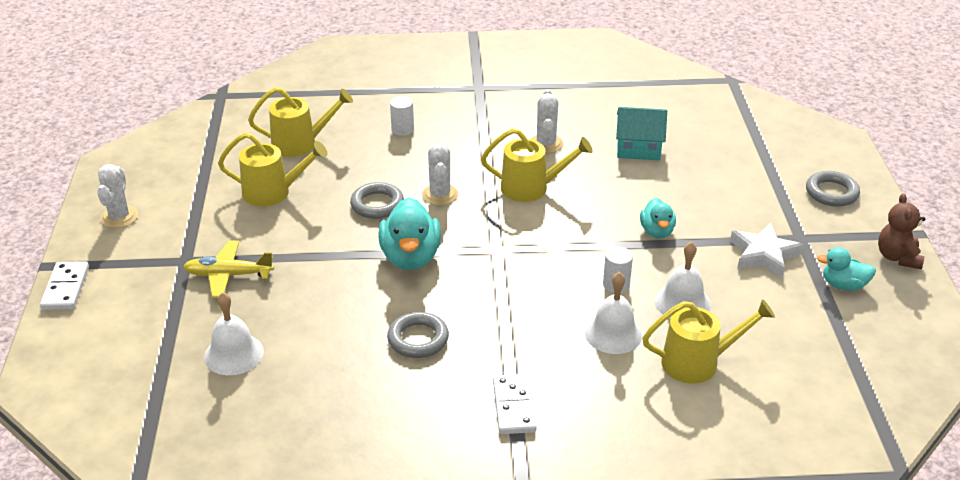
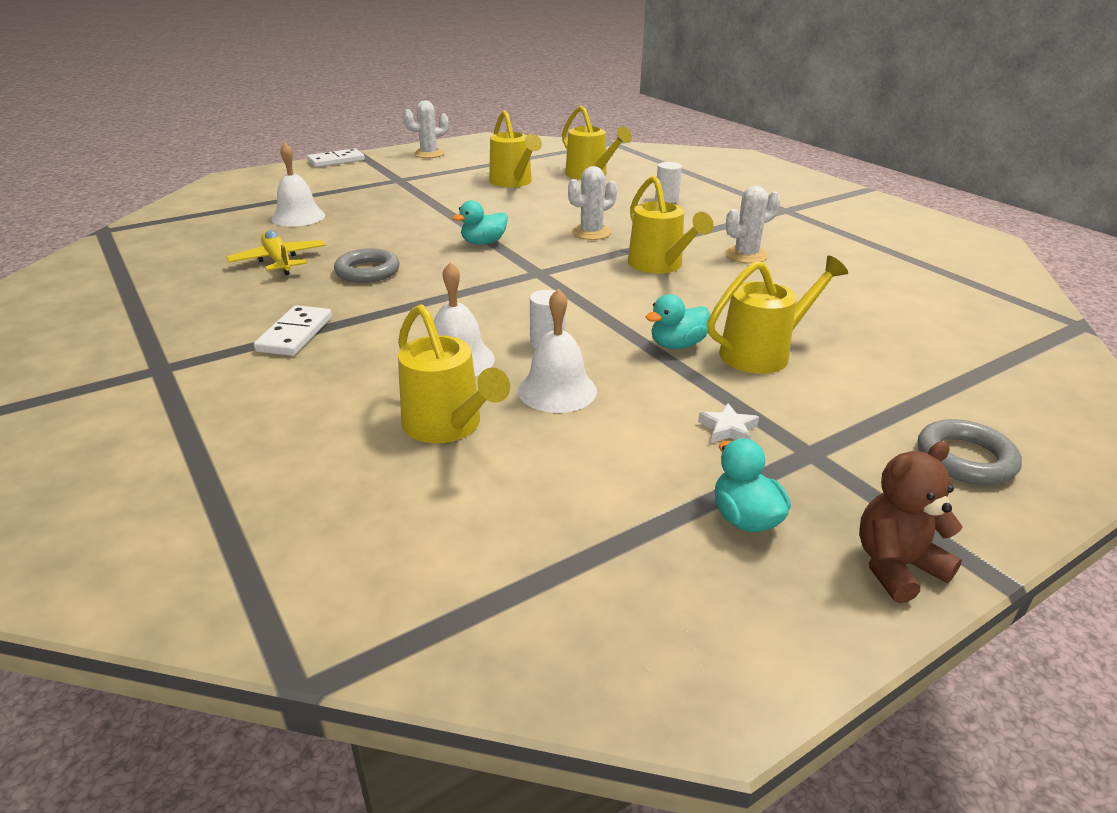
camera: 60 degrees right, 5 degrees down
(228, 275) = (393, 194): yellow plane -> yellow plane (279, 261)
(377, 204) = (544, 215): grey ring -> none
(410, 257) = (483, 243): turquoise duck -> turquoise duck, size x0.58
(514, 406) = (295, 334): white domino -> white domino turned 45 degrees counterclockwise
(638, 149) = (821, 301): turquoise house -> none
(689, 203) = (763, 353): none -> yellow watering can
(763, 255) = (728, 429): white star -> white star, size x0.52

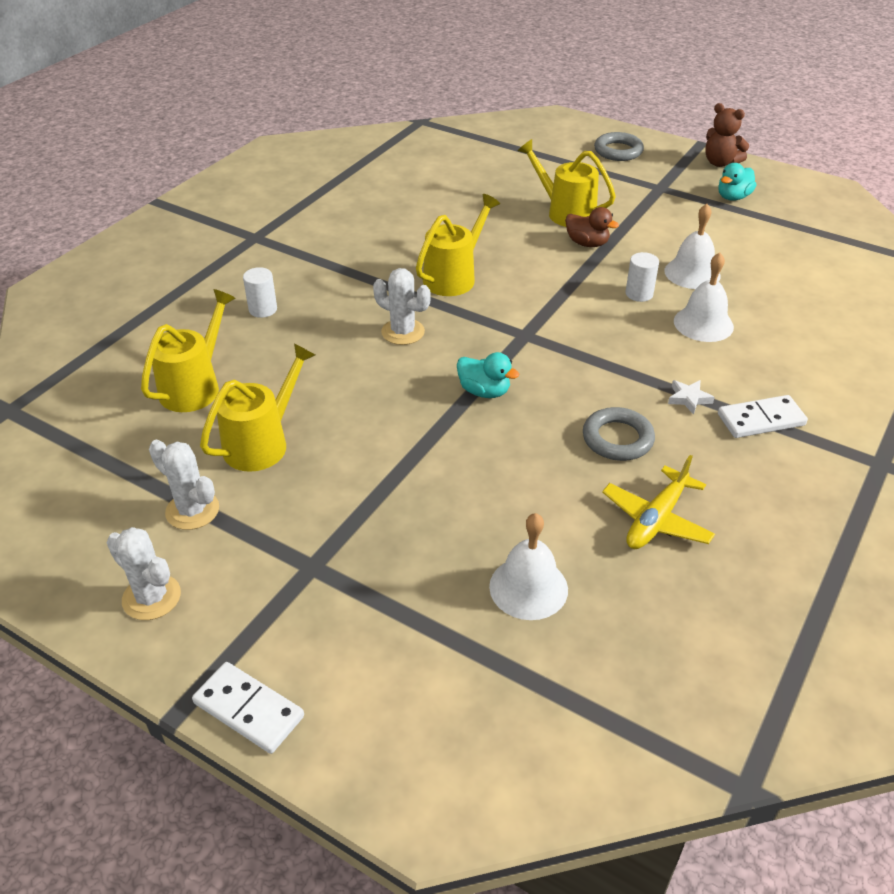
camera: 115 degrees left, 10 degrees up
(448, 426) = (773, 299): yellow watering can -> none
(677, 345) = (587, 243): turquoise duck -> brown duck
(728, 429) = (665, 211): white star -> white star (689, 398)
(746, 255) = (396, 241): white cactus -> white cactus (192, 510)

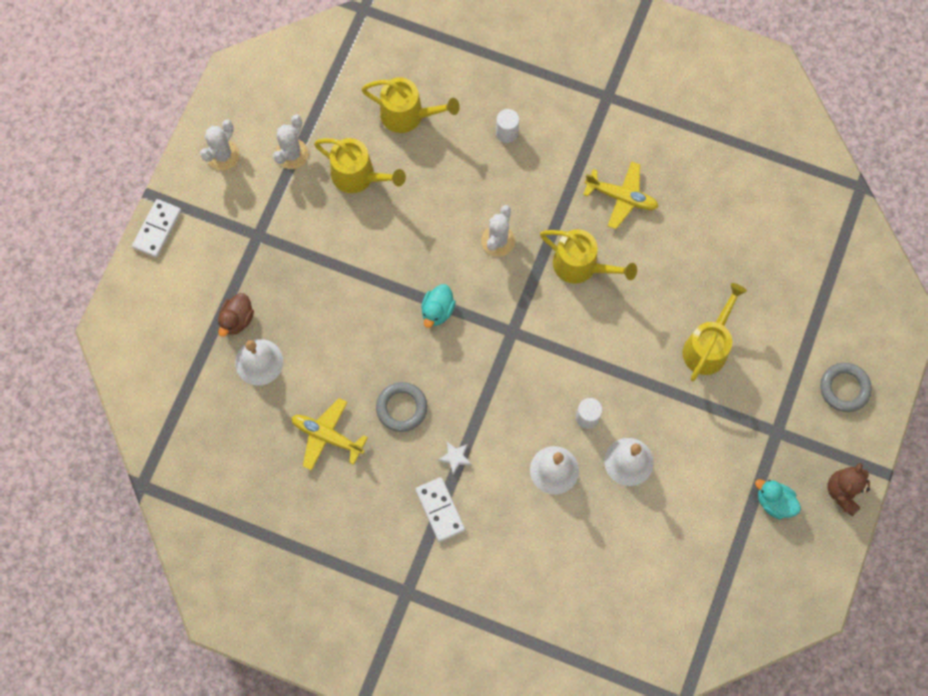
camera: 80 degrees right, 30 degrees up
(380, 242) = (621, 197): none -> yellow plane
(587, 243) = (658, 369): brown duck -> brown duck (237, 319)

